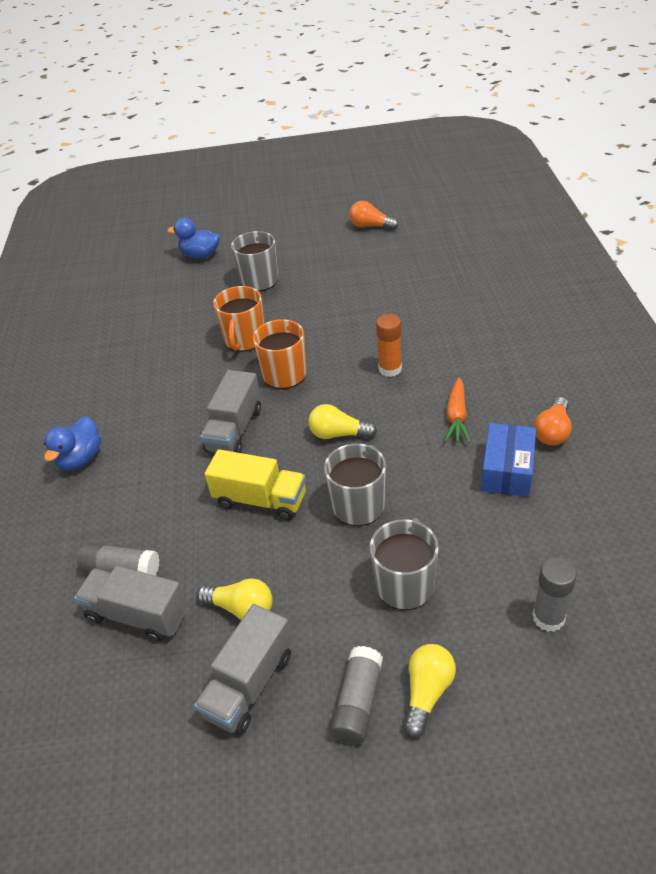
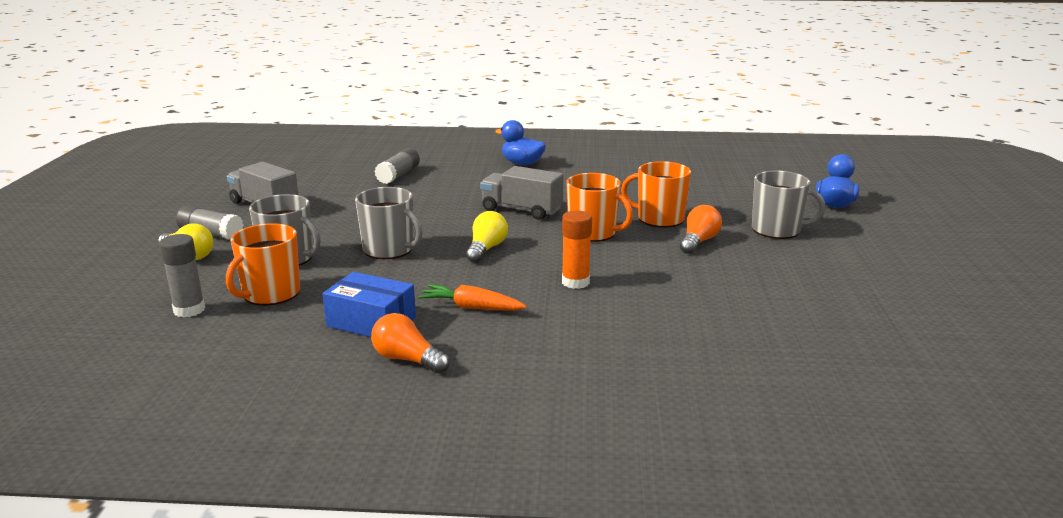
camera: 95 degrees right, 20 degrees down
(137, 615) = (354, 179): grey truck -> none
(241, 608) = (327, 205): yellow light bulb -> none
(260, 500) = (427, 215): yellow truck -> none
(371, 226) = (924, 304): orange light bulb -> orange light bulb (698, 242)
(488, 563) = (270, 294): none -> orange mug

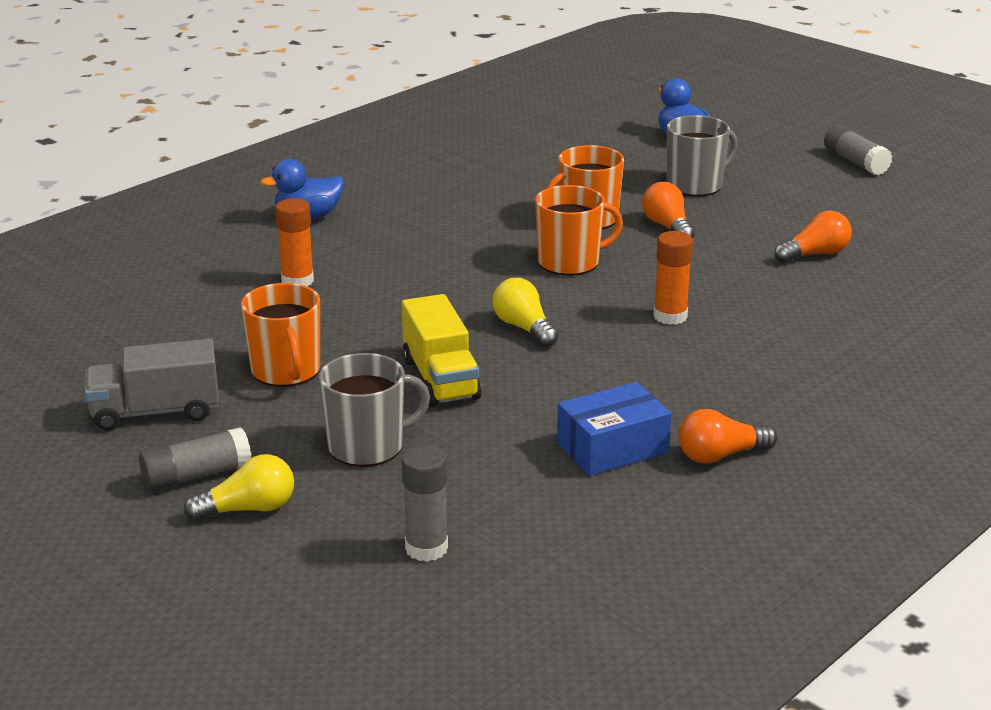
camera: 50 degrees left, 5 degrees up
(270, 294) = (456, 485): orange mug -> orange mug (286, 371)
(389, 250) = (440, 379): grey mug -> yellow truck
(398, 175) = (208, 296): grey glue stick -> grey glue stick (855, 162)
(447, 185) = (297, 281): none -> orange glue stick
(472, 307) = (653, 385): orange carrot -> none
(521, 210) = (449, 271): grey truck -> none
(762, 298) = (815, 254): none -> orange light bulb

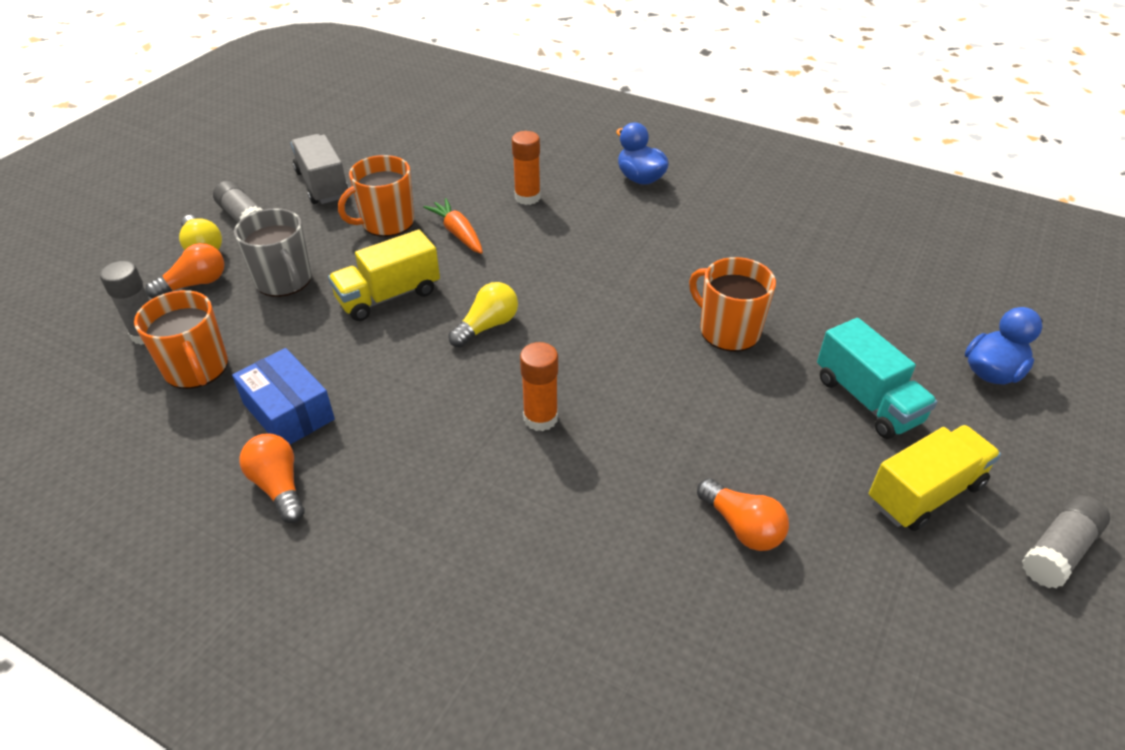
camera: 75 degrees right, 15 degrees up
(343, 328) = (458, 233): none -> orange carrot
(570, 262) = (627, 334): orange mug -> orange mug (197, 368)
(667, 227) = (744, 391): orange light bulb -> orange light bulb (195, 284)
(695, 185) = (867, 400): grey mug -> turquoise truck
(797, 188) = (925, 493): none -> yellow truck

